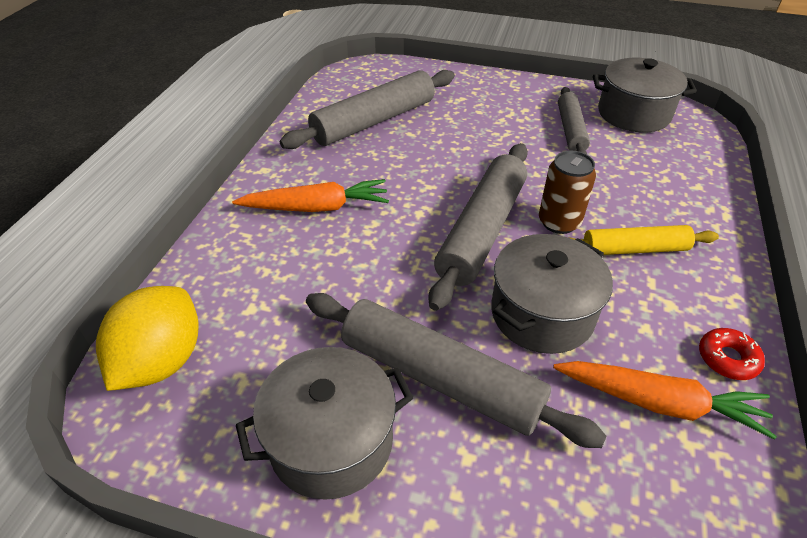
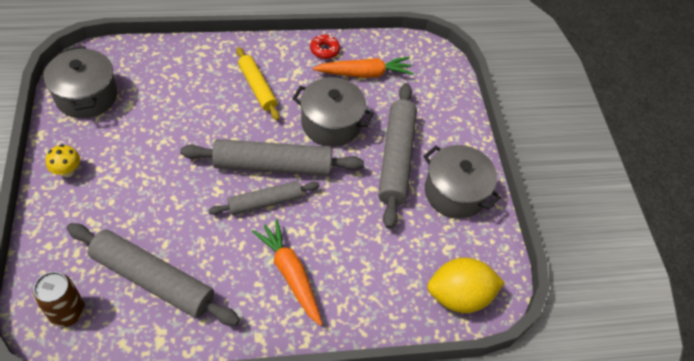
camera: 120 degrees left, 10 degrees up
(527, 93) = (67, 171): none -> yellow mushroom
(559, 222) = (246, 126): brown can -> brown can (67, 312)
(571, 130) = (124, 133): grey rolling pin -> grey rolling pin (265, 202)
(660, 403) = (364, 73): orange carrot -> orange carrot turned 90 degrees clockwise

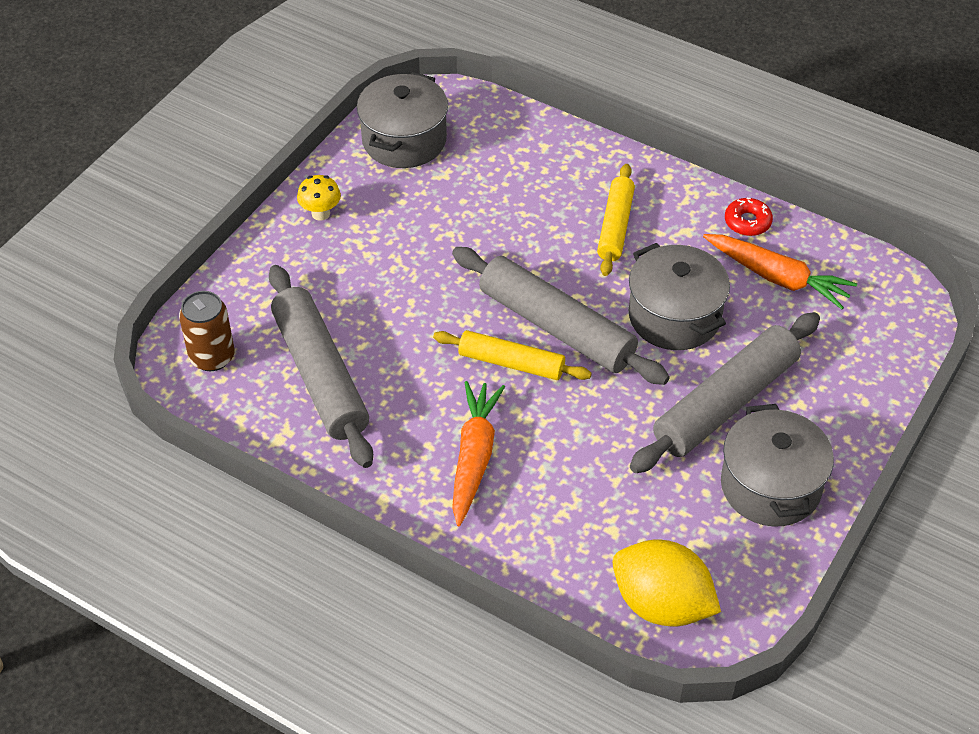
camera: 45 degrees right, 5 degrees down
(265, 202) = (511, 363): grey rolling pin -> yellow rolling pin

